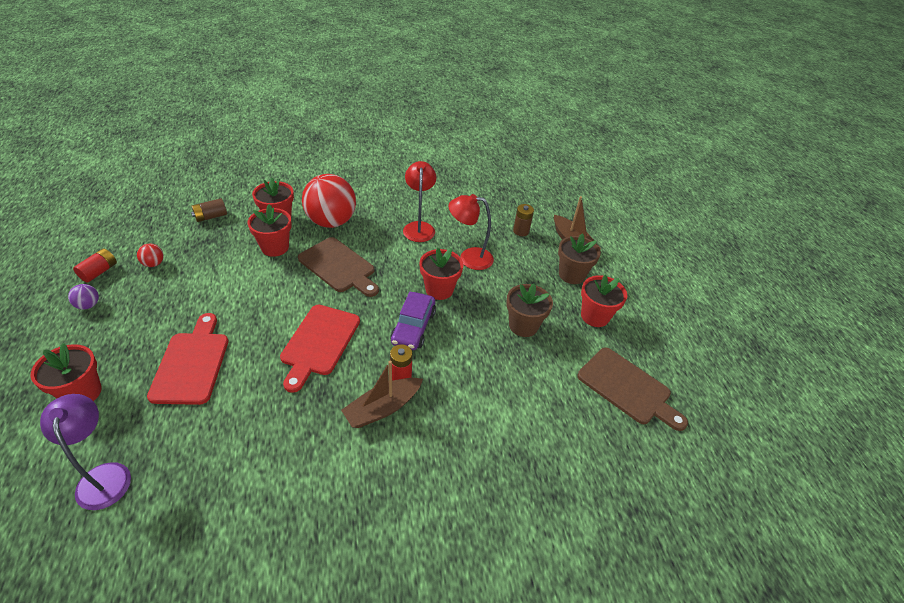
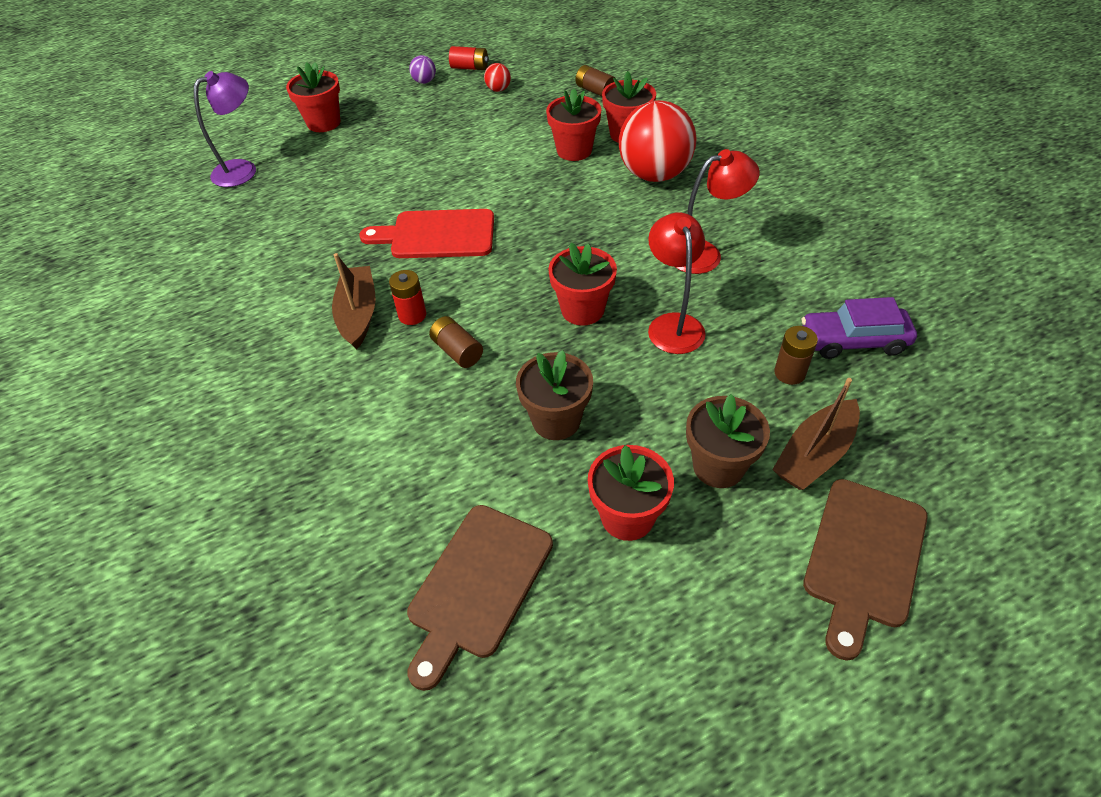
camera: 80 degrees right, 5 degrees up
(191, 363) = (376, 164): red cutting board -> none
(339, 266) = (572, 208): brown cutting board -> brown cutting board (864, 558)
(382, 408) = (358, 314): brown boat -> brown boat turned 45 degrees clockwise
(413, 327) = (497, 304): purple car -> purple car (853, 341)
(448, 358) = (457, 351): none -> brown battery

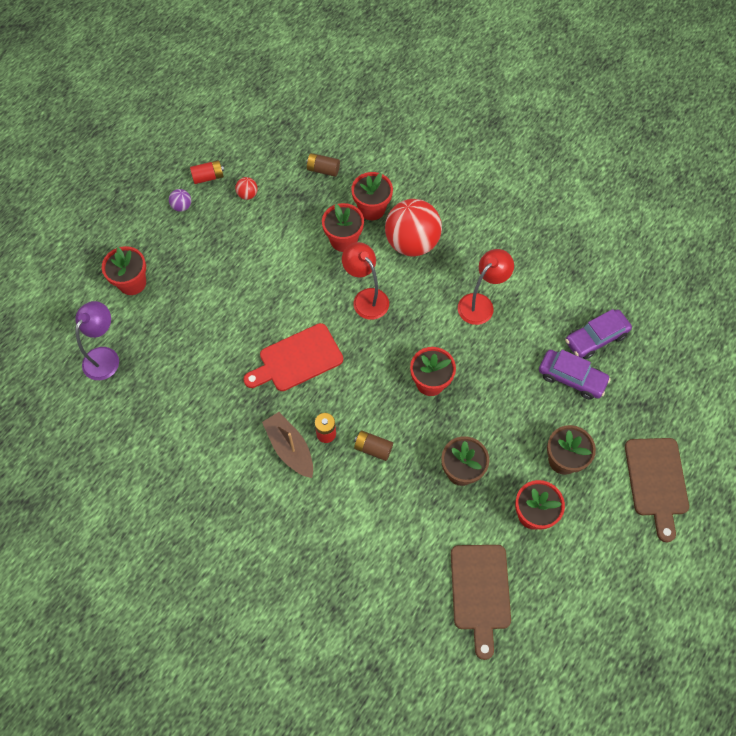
camera: 30 degrees left, 15 degrees up
(673, 324) = (490, 370): red lamp -> red lamp (366, 298)
(789, 373) = (571, 378): brown battery -> purple car
(814, 455) = (608, 429): brown boat -> none

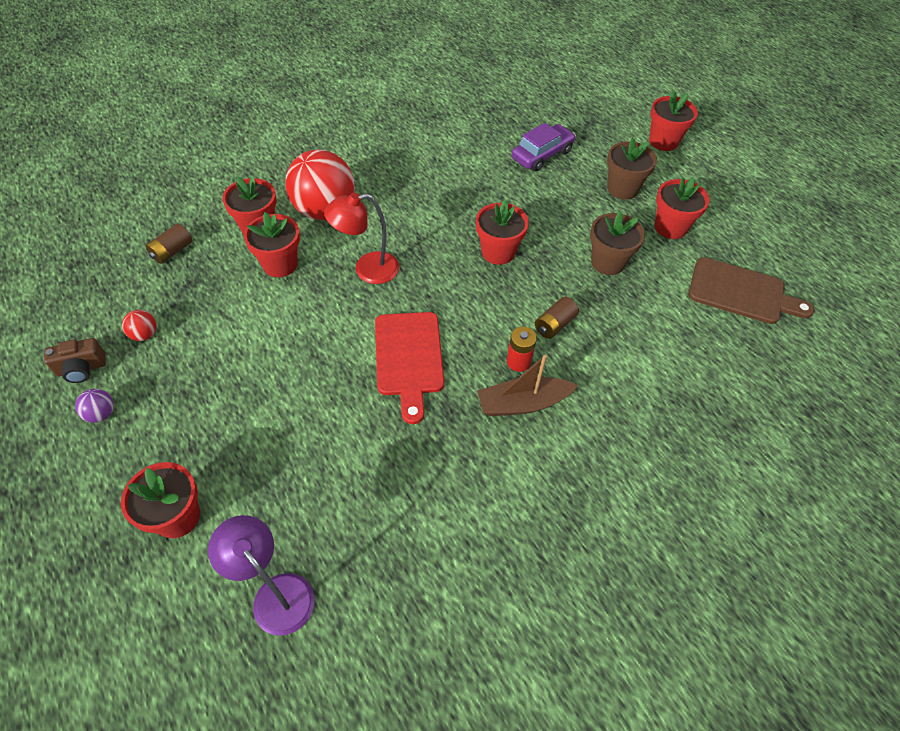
camera: 70 degrees left, 10 degrees down
(208, 177) = (82, 368): red battery -> brown camera
(480, 303) = (429, 185): red lamp -> none
(595, 338) = (509, 126): purple car -> none
(656, 481) = (663, 141): brown cutting board -> red flower pot

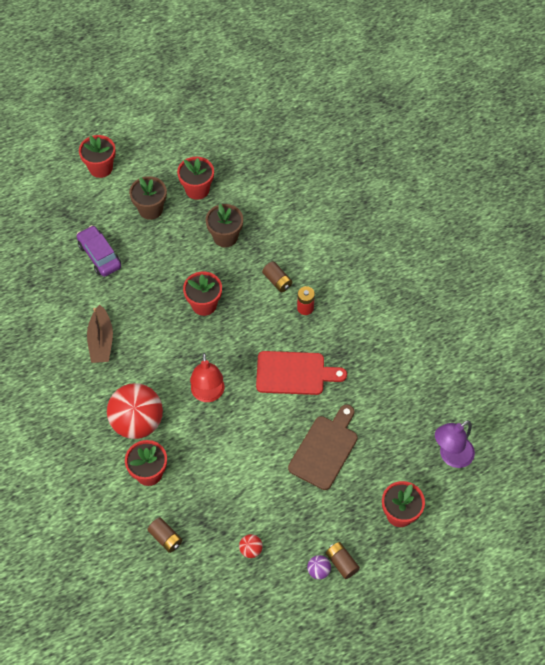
camera: 80 degrees left, 5 degrees up
(82, 368) = (277, 590): brown camera -> none
(108, 442) = (341, 563): none -> brown battery
(280, 264) = (193, 456): red flower pot -> none
(522, 403) = (338, 311): brown boat -> brown boat (101, 341)
(741, 292) = (264, 166): brown cutting board -> brown cutting board (325, 449)

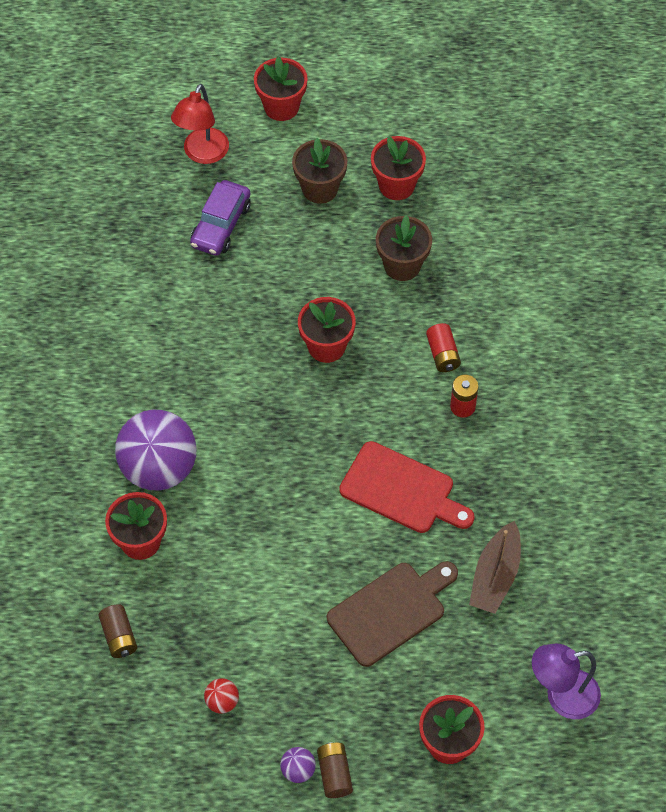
camera: 25 degrees right, 0 degrees up
(99, 255) = (221, 225): purple car -> purple car turned 150 degrees counterclockwise
(101, 341) = (166, 340): brown boat -> brown boat (495, 576)
(137, 422) = (159, 468): red ball -> purple ball
(208, 394) = (270, 470): red lamp -> red lamp (202, 154)
(277, 281) = (442, 354): brown battery -> red battery

